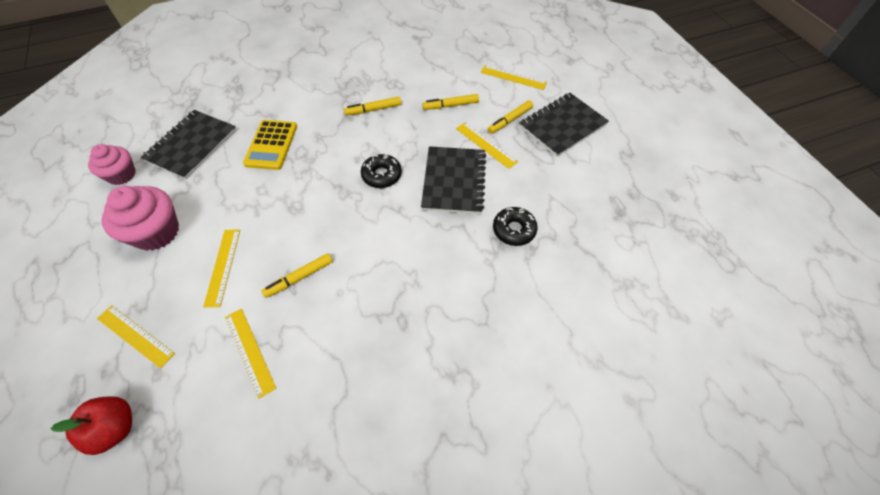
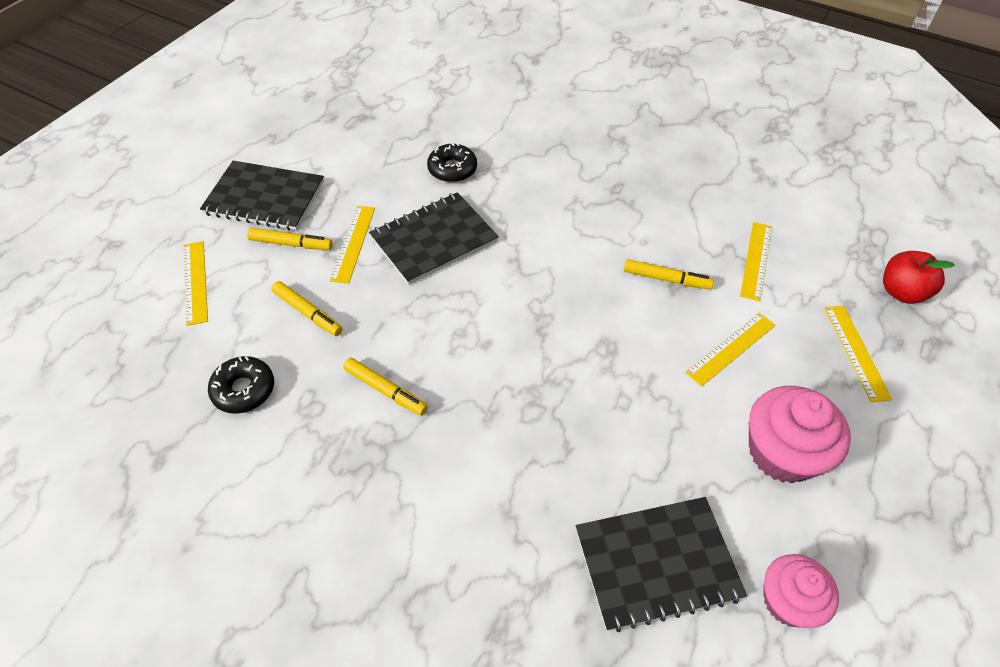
camera: 130 degrees left, 5 degrees down
(271, 145) = (555, 456): yellow calculator -> none
(381, 175) = (486, 303): black donut -> black donut (244, 390)

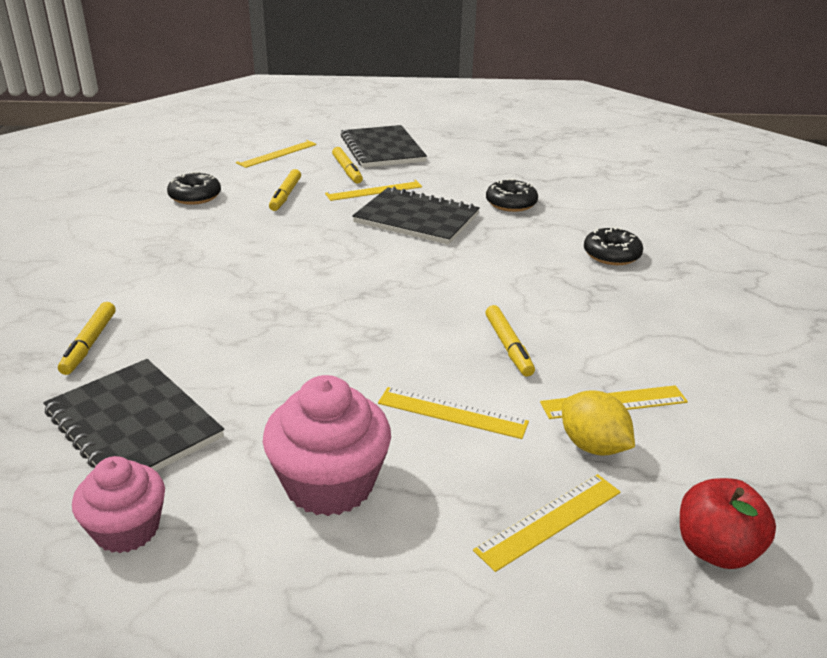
camera: 60 degrees right, 20 degrees down
(385, 390) = (235, 244): yellow marker -> yellow marker (89, 344)
(576, 159) = (611, 254): none -> black donut
(795, 294) = (592, 446): none -> yellow lemon

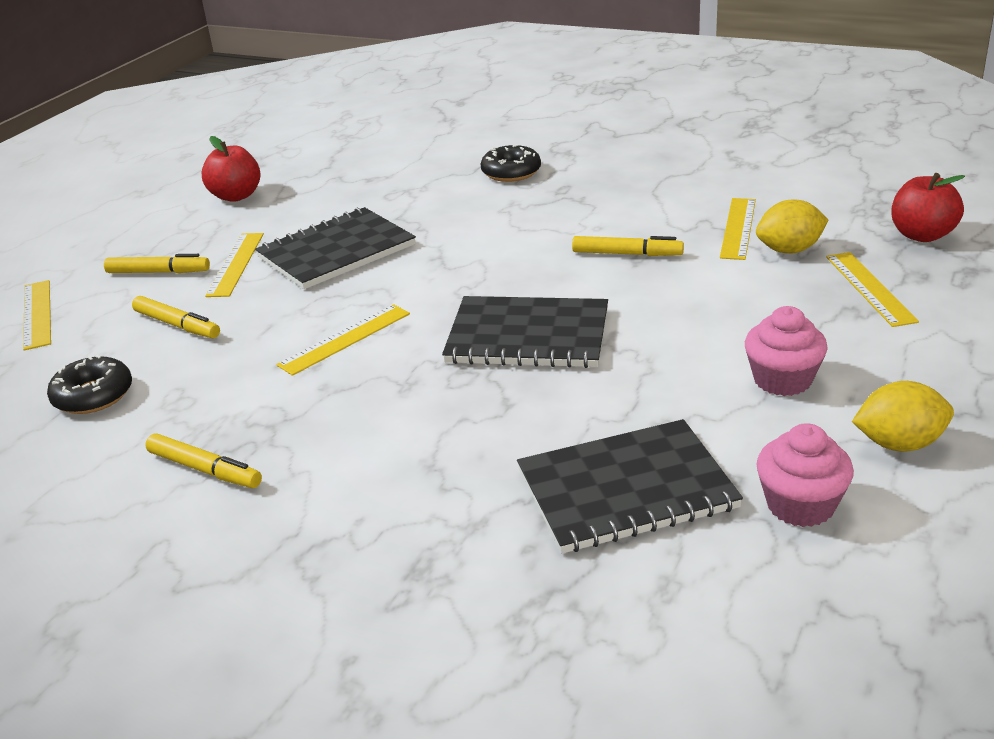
camera: 60 degrees left, 0 degrees up
(89, 344) = (429, 515): yellow marker -> yellow marker (205, 469)
(242, 586) = (899, 444): none -> yellow lemon
(329, 484) = (782, 380): pink cupcake -> pink cupcake, size x0.66
(382, 149) = (127, 239): black notebook -> black notebook (528, 336)
(452, 412) = (711, 301): yellow ruler -> yellow ruler (345, 339)
(469, 163) = (236, 196): none -> red apple
(511, 203) = (359, 194): black donut -> none

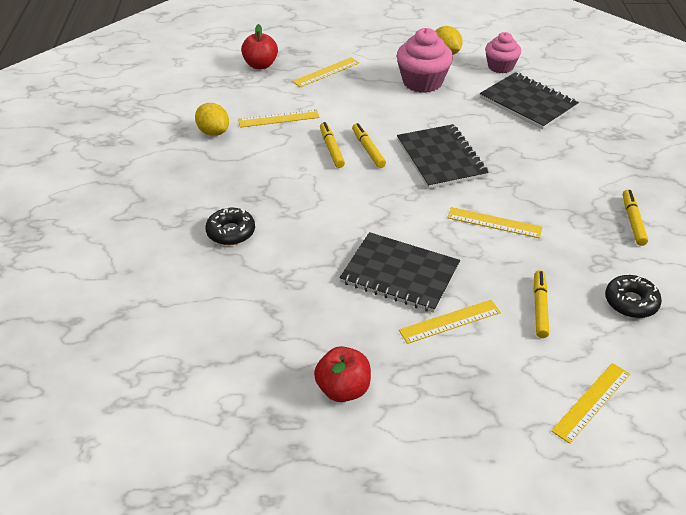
camera: 120 degrees left, 10 degrees up
(158, 272) = (490, 363): yellow marker -> yellow marker (368, 149)
(782, 380) = (422, 82): pink cupcake -> pink cupcake, size x1.52
(789, 250) = (297, 98): yellow lemon -> yellow lemon (213, 132)

